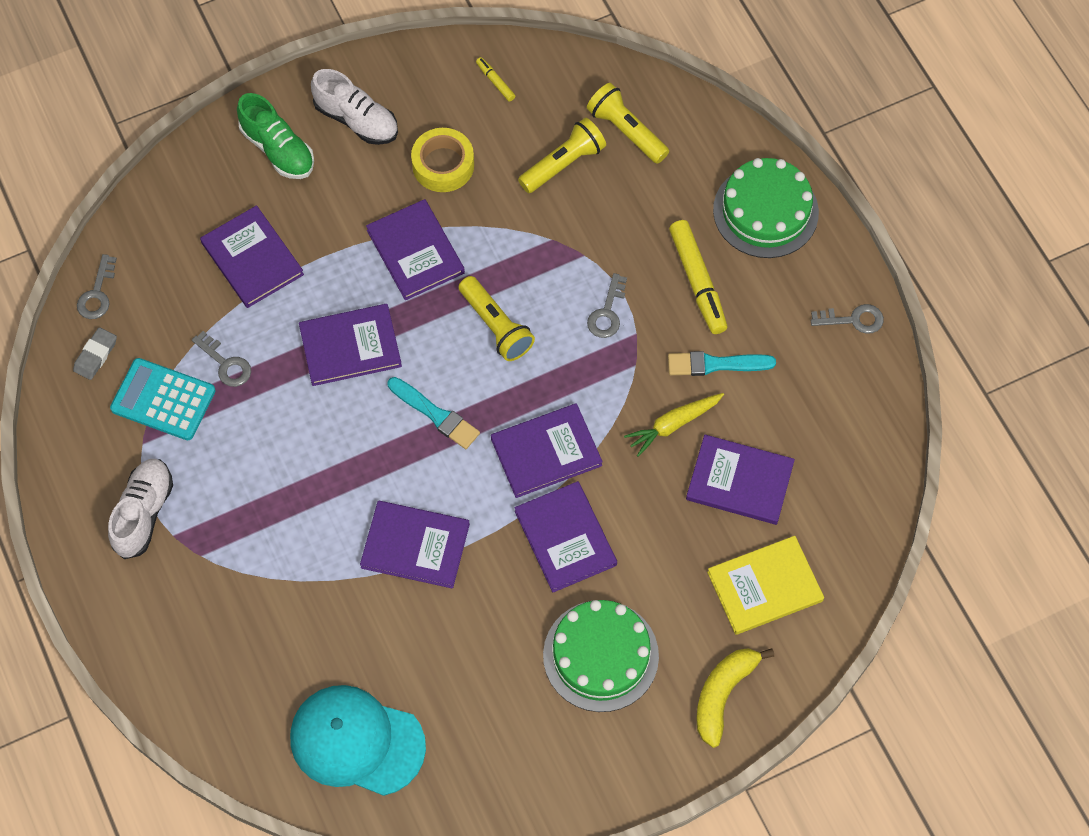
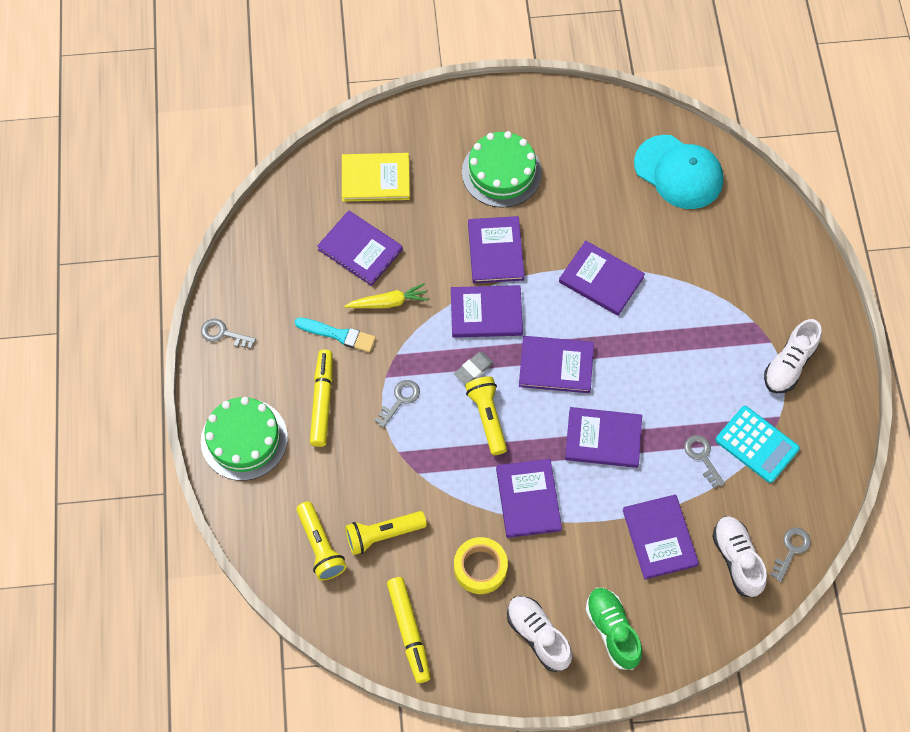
camera: 160 degrees left, 0 degrees up
(96, 355) = (802, 498): grey eraser -> grey eraser (473, 369)
(158, 264) = (737, 559): none -> white shoe
(436, 415) = (556, 366): turquoise brush -> purple book
(495, 82) = (409, 631): yellow marker -> yellow marker, size x2.10
(723, 695) = (433, 125): yellow banana -> none

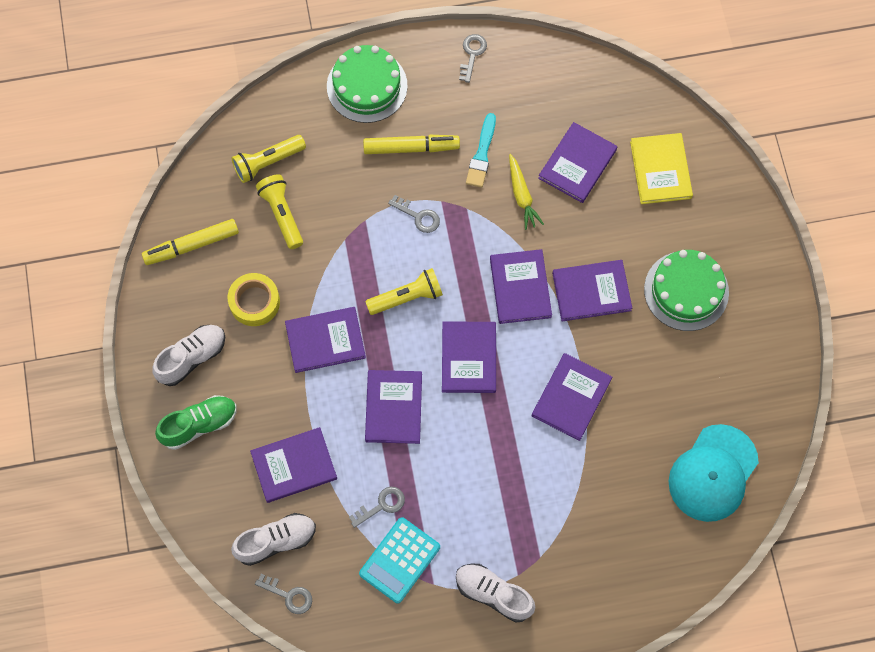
camera: 85 degrees right, 5 degrees up
(473, 369) = (457, 280): grey eraser -> none

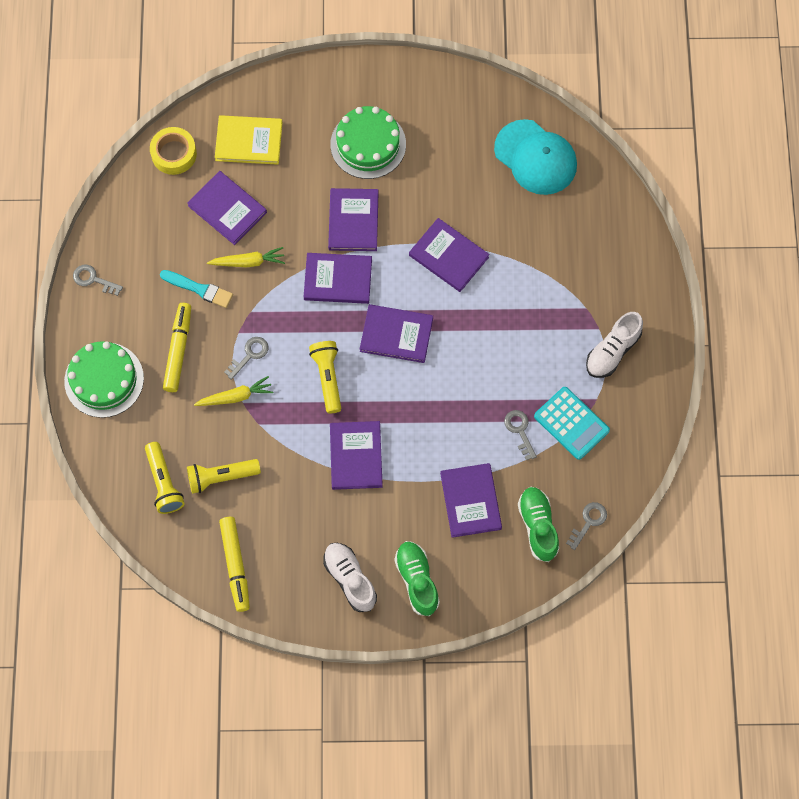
camera: 80 degrees left, 0 degrees up
(254, 302) = (305, 514): yellow tape -> yellow tape (174, 154)
(276, 541) = (538, 526): white shoe -> green shoe
(370, 211) = (235, 396): none -> yellow carrot
(393, 407) = (431, 406): purple book -> none

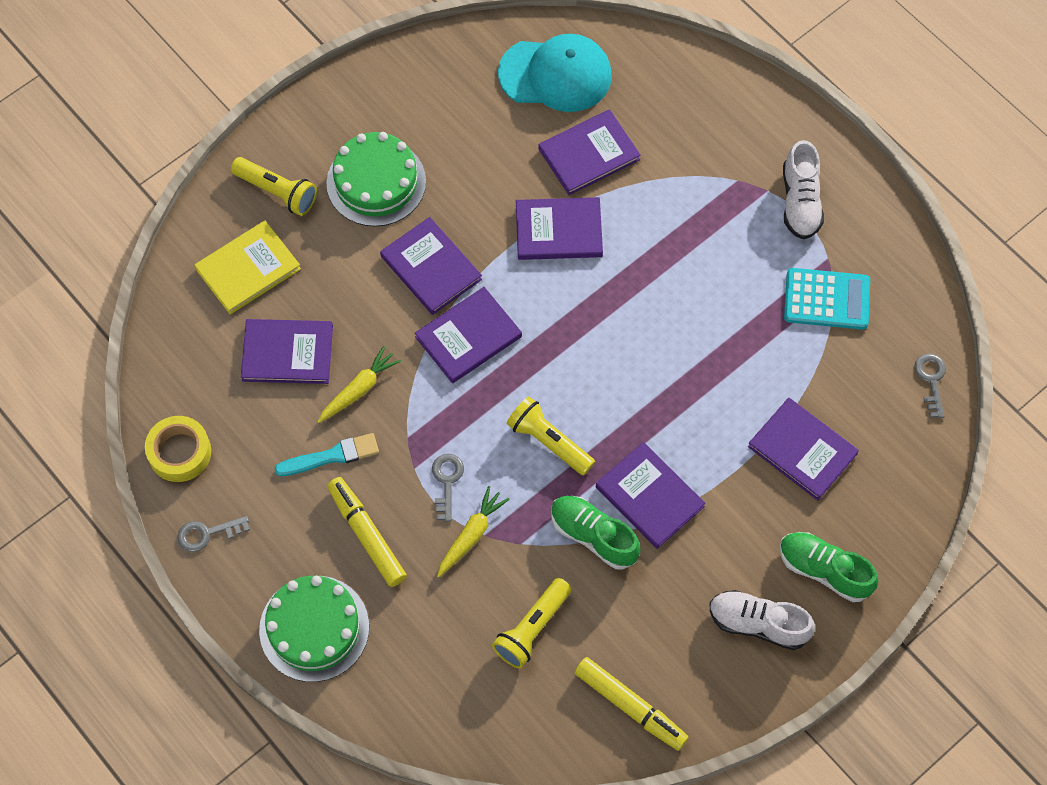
camera: 40 degrees left, 5 degrees down
(164, 483) = (477, 683): yellow flashlight -> yellow flashlight (277, 192)
(174, 154) = (178, 340): yellow tape -> yellow tape (179, 452)
(396, 334) = (578, 346): purple book -> purple book (589, 154)
(520, 431) = (785, 345): grey key -> none
(538, 526) = (888, 423): green shoe -> green shoe (593, 536)

